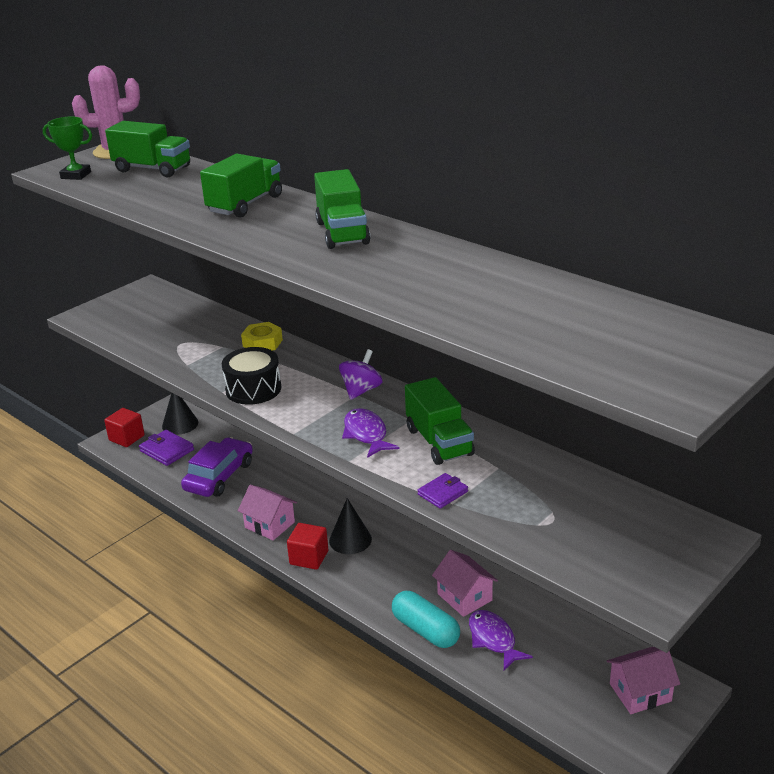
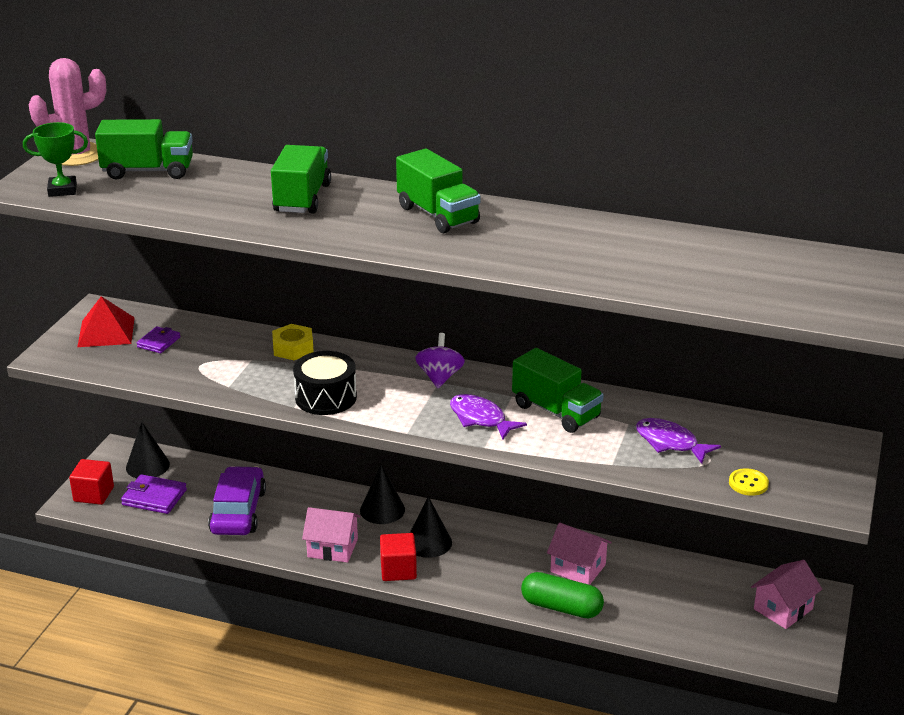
camera: 25 degrees left, 0 degrees up
(136, 305) = (106, 332): none -> red pyramid
(331, 502) = (382, 510): none -> black cone
(425, 630) = (561, 607): turquoise capsule -> green capsule
(443, 493) = (596, 457): purple wallet -> purple wallet (159, 342)
(493, 639) = (629, 599): purple fish -> purple fish (670, 443)
(573, 554) = (748, 483): none -> yellow button

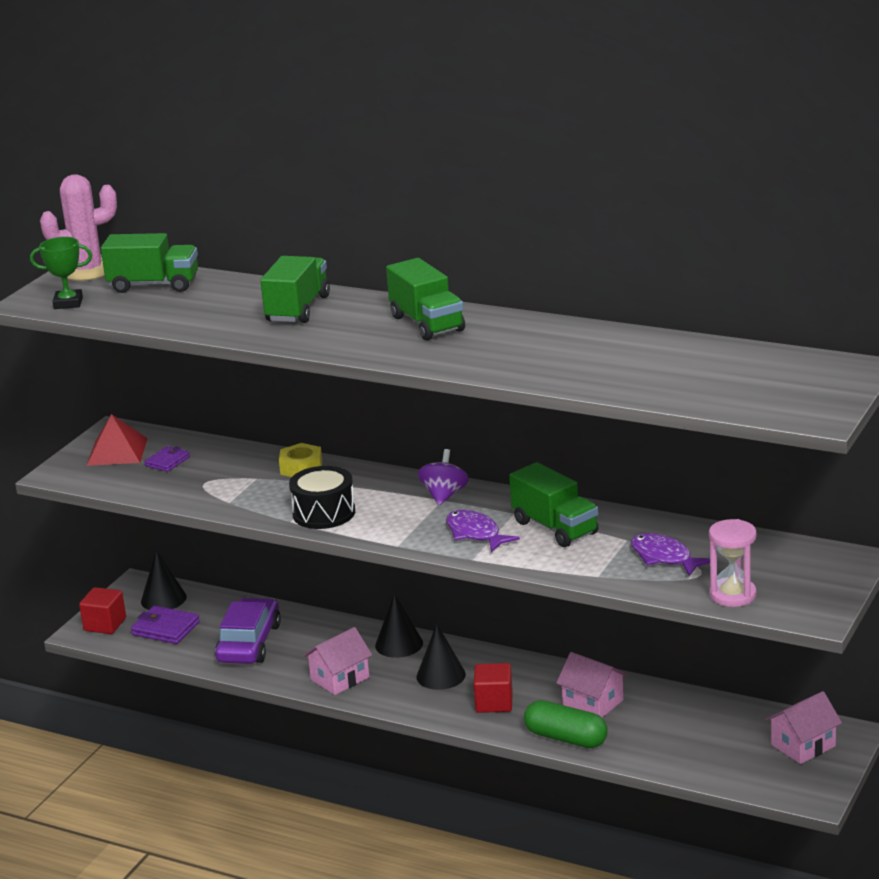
camera: 10 degrees right, 5 degrees down
(332, 548) = (340, 678): pink house -> pink house turned 60 degrees counterclockwise
(398, 570) = (403, 700): red cube -> red cube (494, 703)
(748, 483) = (732, 595): yellow button -> pink hourglass

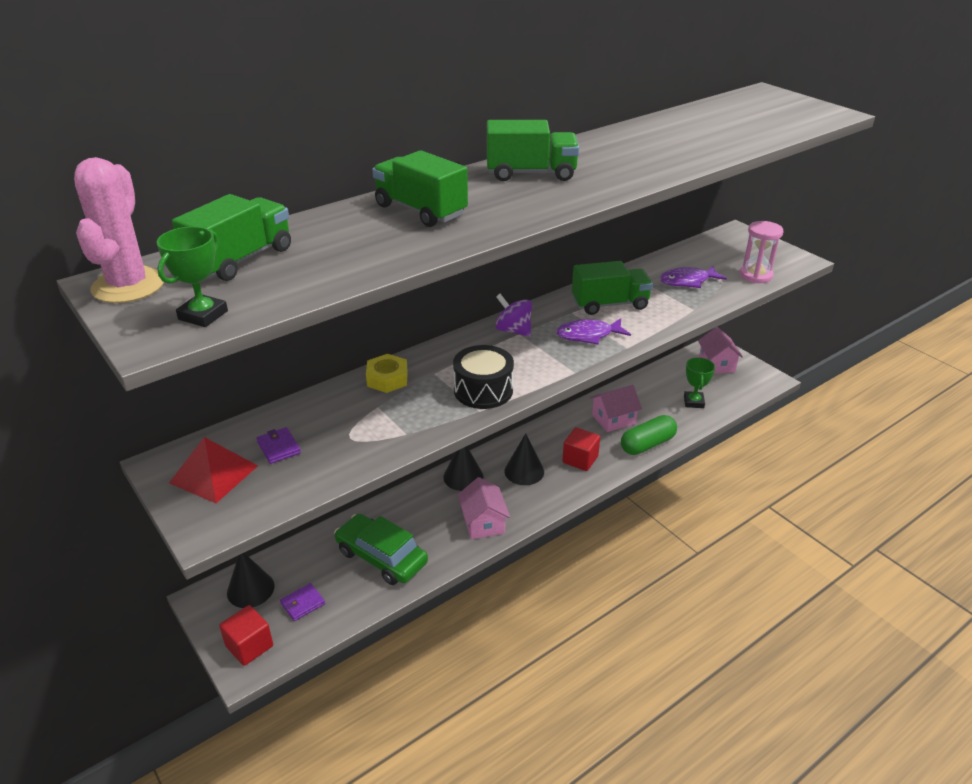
camera: 65 degrees left, 10 degrees up
(165, 628) = (302, 603): purple wallet -> purple wallet, size x0.64
(249, 643) = (381, 557): purple car -> green car
(690, 749) = (693, 402): none -> green trophy

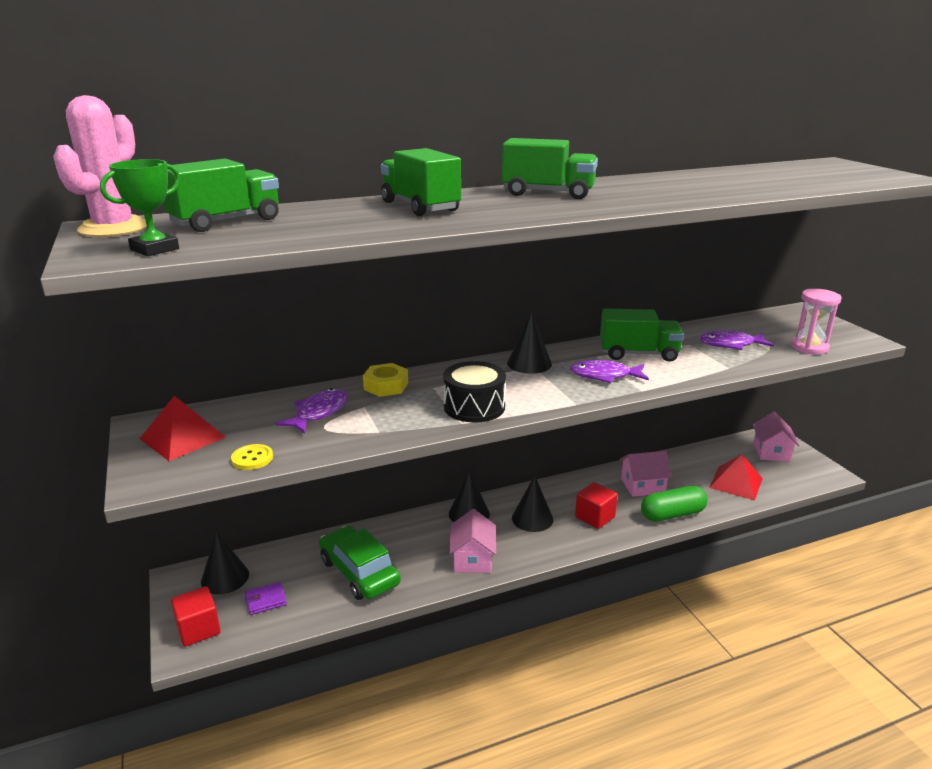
camera: 15 degrees right, 10 degrees down
(279, 447) = (253, 426): purple wallet -> none
(299, 485) = (252, 458): none -> yellow button
(336, 422) = (319, 413): none -> purple fish
(513, 330) = (529, 363): purple spinning top -> black cone
(693, 402) = (736, 483): green trophy -> red pyramid

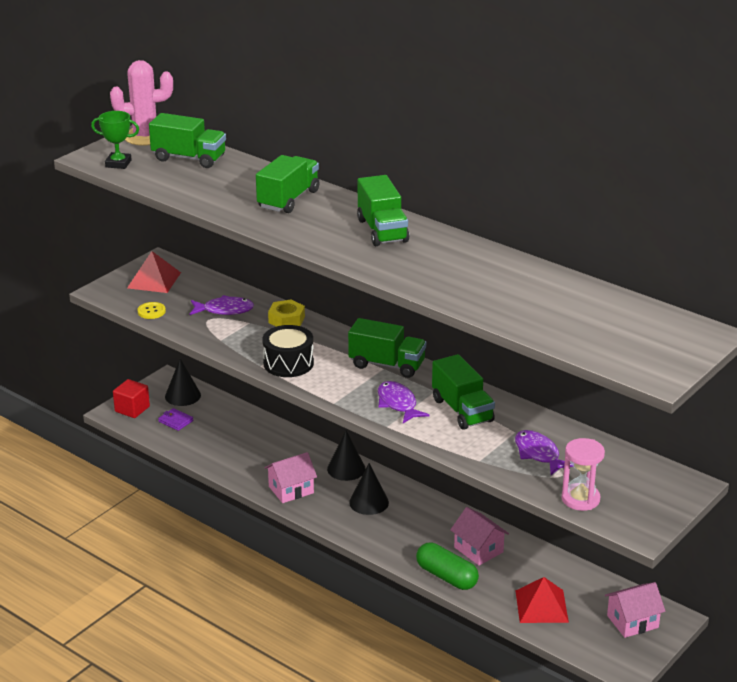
camera: 60 degrees right, 5 degrees up
(359, 572) = (233, 446): green car -> none
(529, 363) = (387, 365): black cone -> green truck
(595, 517) = (401, 534): red cube -> none

